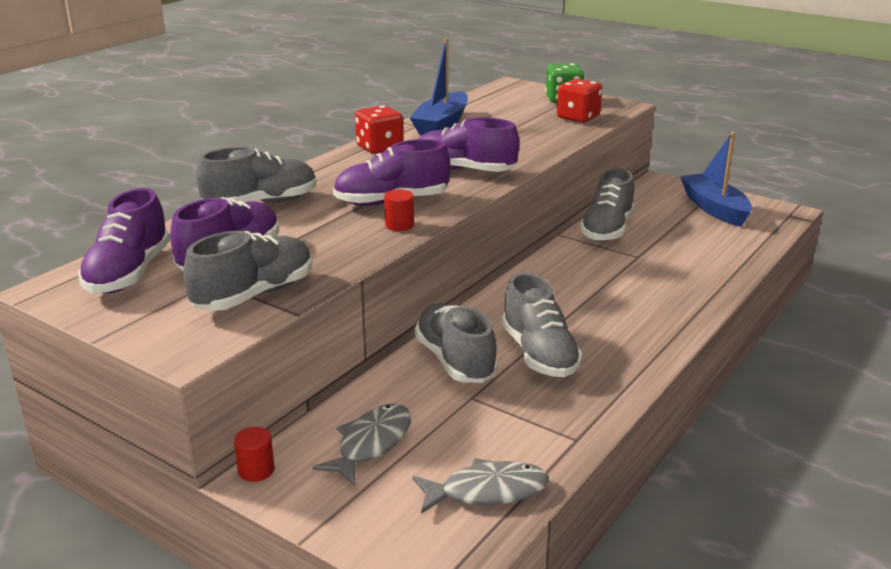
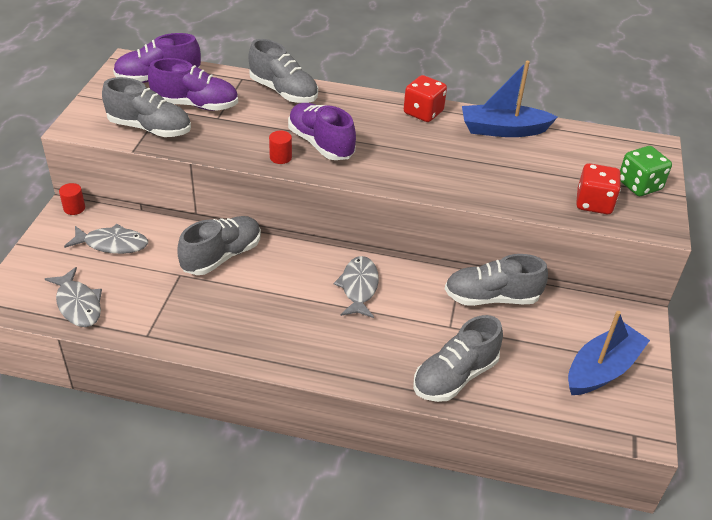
camera: 65 degrees right, 15 degrees up
(464, 170) = (406, 164): purple shoe -> none
(539, 354) = (249, 296): grey shoe -> grey shoe (455, 376)
(558, 288) = (359, 287): none -> grey fish

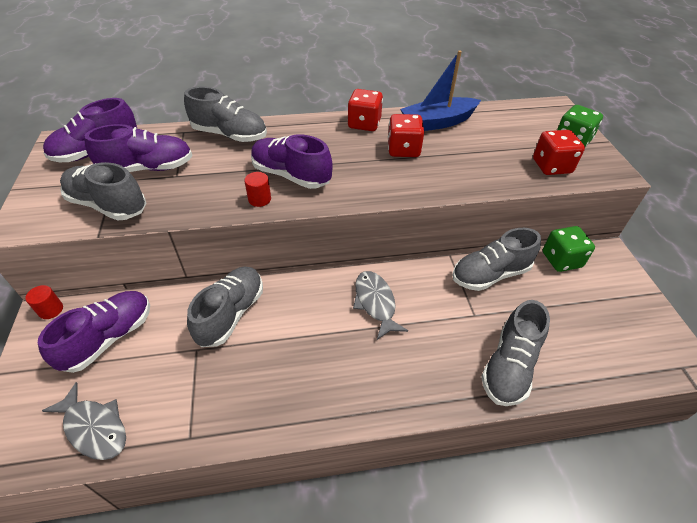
camera: 20 degrees left, 5 degrees up
(112, 244) = (109, 338): grey fish -> purple shoe
(150, 128) = (108, 205): grey shoe -> grey shoe turned 150 degrees counterclockwise
(446, 148) = (403, 150): none -> red dice
(580, 308) = (561, 260): none -> green dice
(602, 369) = (615, 312): blue boat -> none

